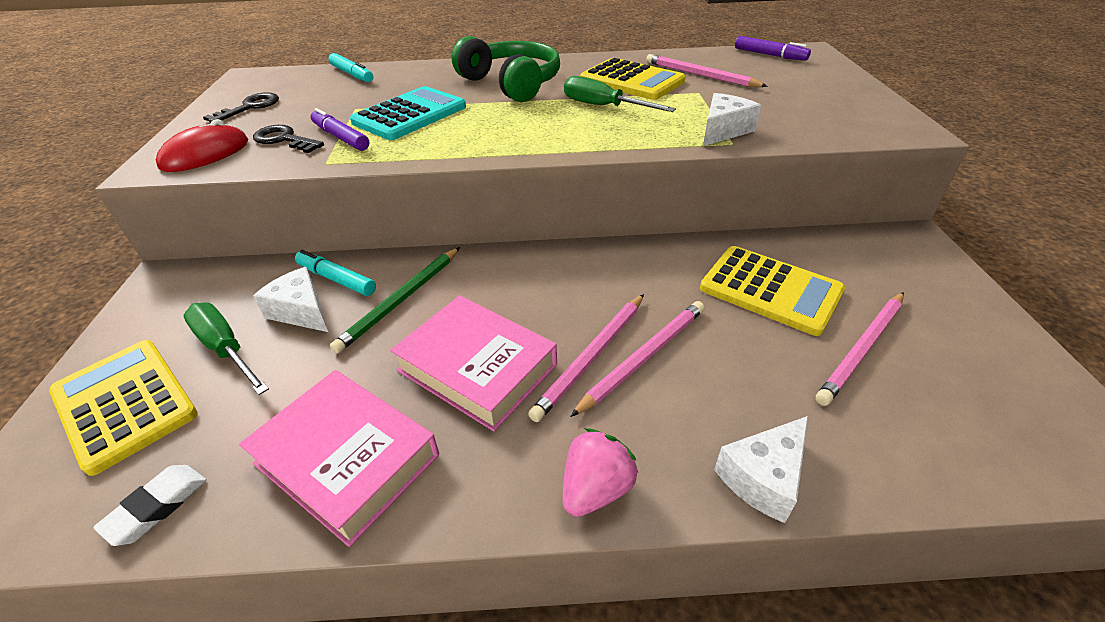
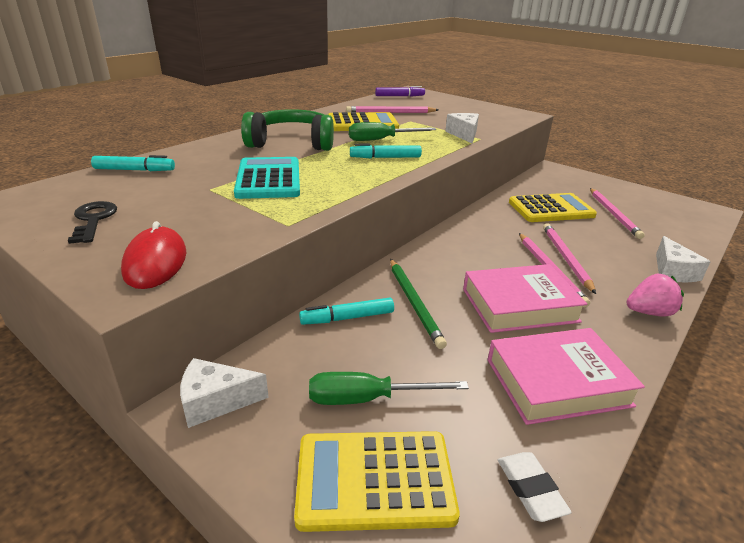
camera: 50 degrees left, 10 degrees down
(284, 139) = (206, 226): black key -> none
(301, 311) = (367, 347): white cheese -> white cheese (215, 401)
(341, 137) = (254, 208): purple marker -> none
(556, 129) = (386, 158): none -> turquoise marker
(596, 489) = (649, 312): pink strawberry -> pink strawberry turned 90 degrees clockwise

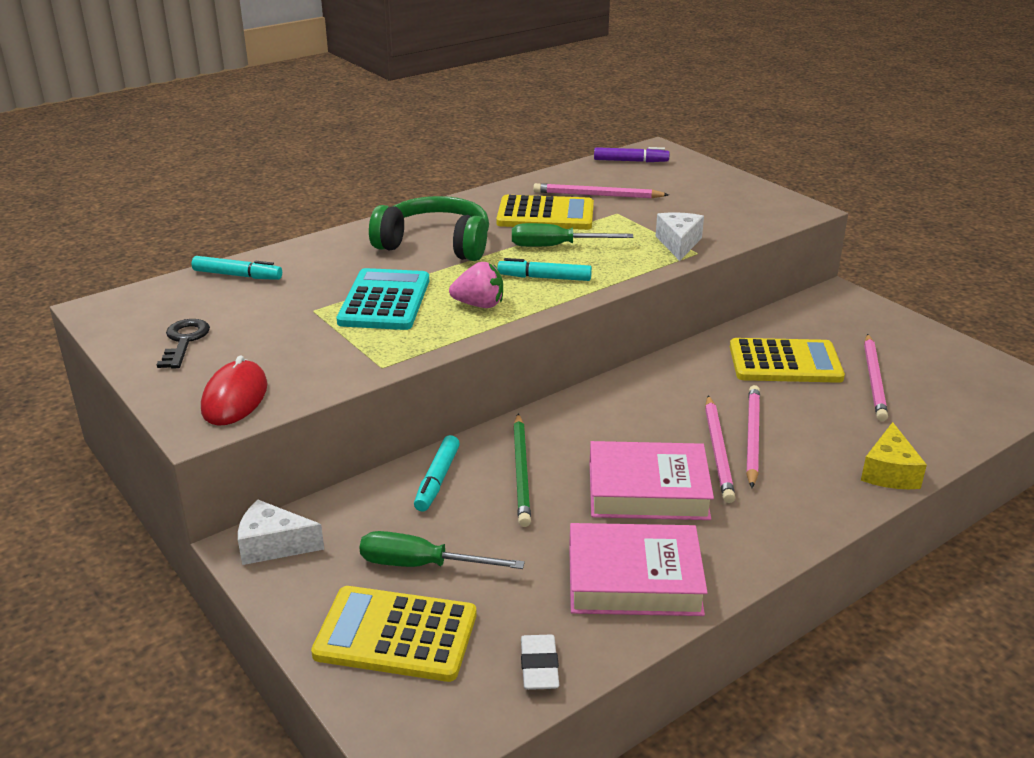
camera: 15 degrees right, 0 degrees up
(348, 318) = (437, 479): turquoise marker -> turquoise marker turned 75 degrees counterclockwise
(649, 312) = (809, 519): pink strawberry -> pink strawberry (479, 305)
(673, 271) = (889, 472): white cheese -> yellow cheese

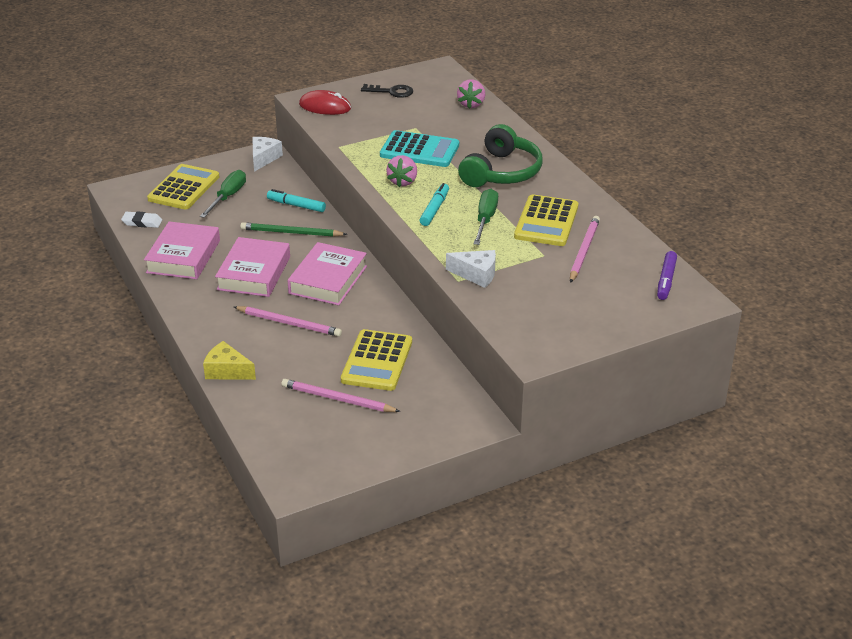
camera: 100 degrees right, 5 degrees up
(237, 275) = (471, 104): turquoise marker -> pink strawberry
(634, 420) = (328, 280): none -> pink book
(718, 451) = (280, 306): pink pencil -> none

